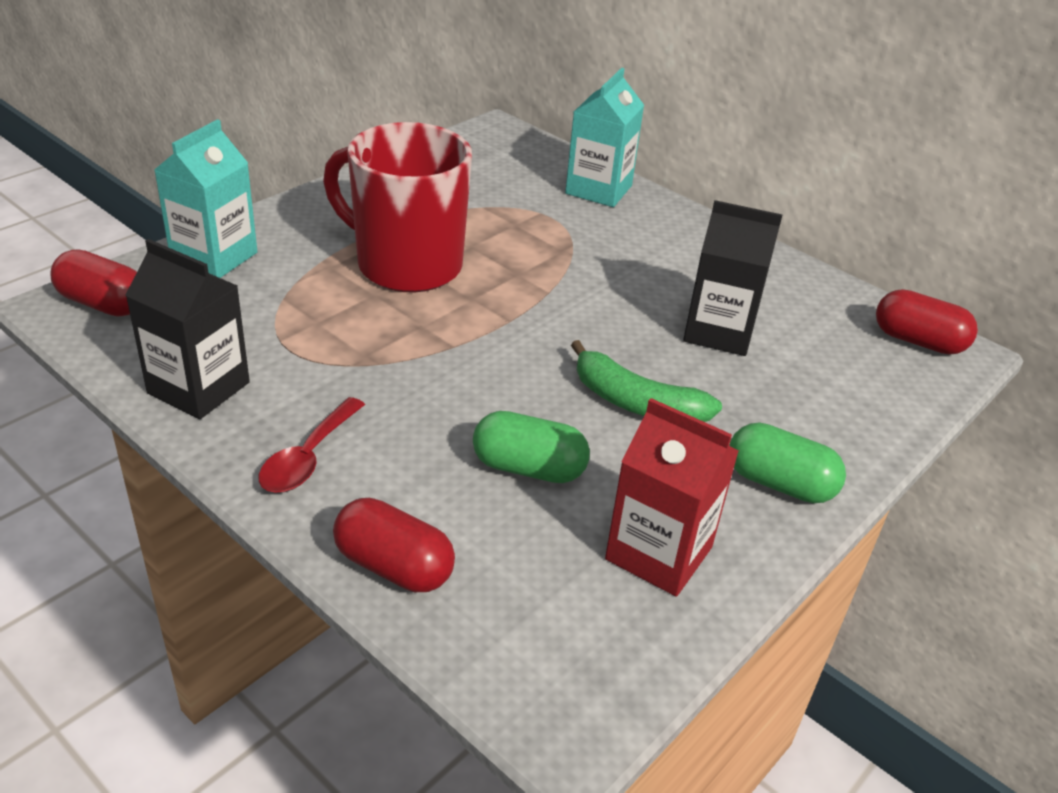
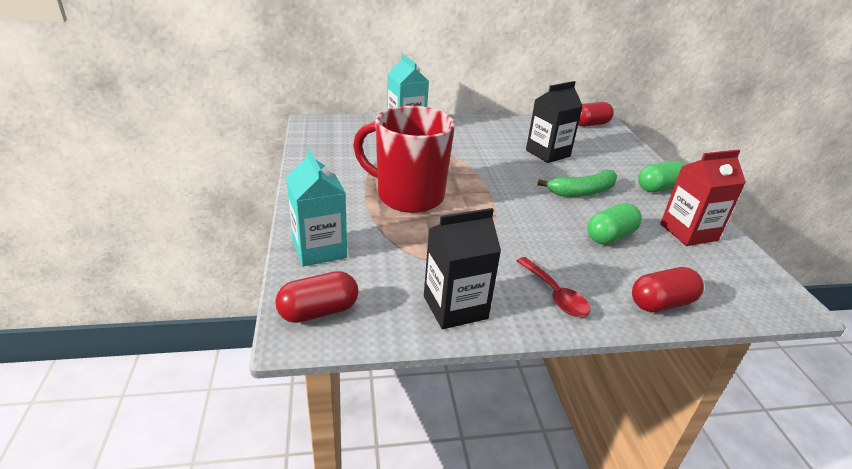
camera: 50 degrees left, 5 degrees down
(406, 265) = (408, 196): red mug -> red mug turned 45 degrees clockwise

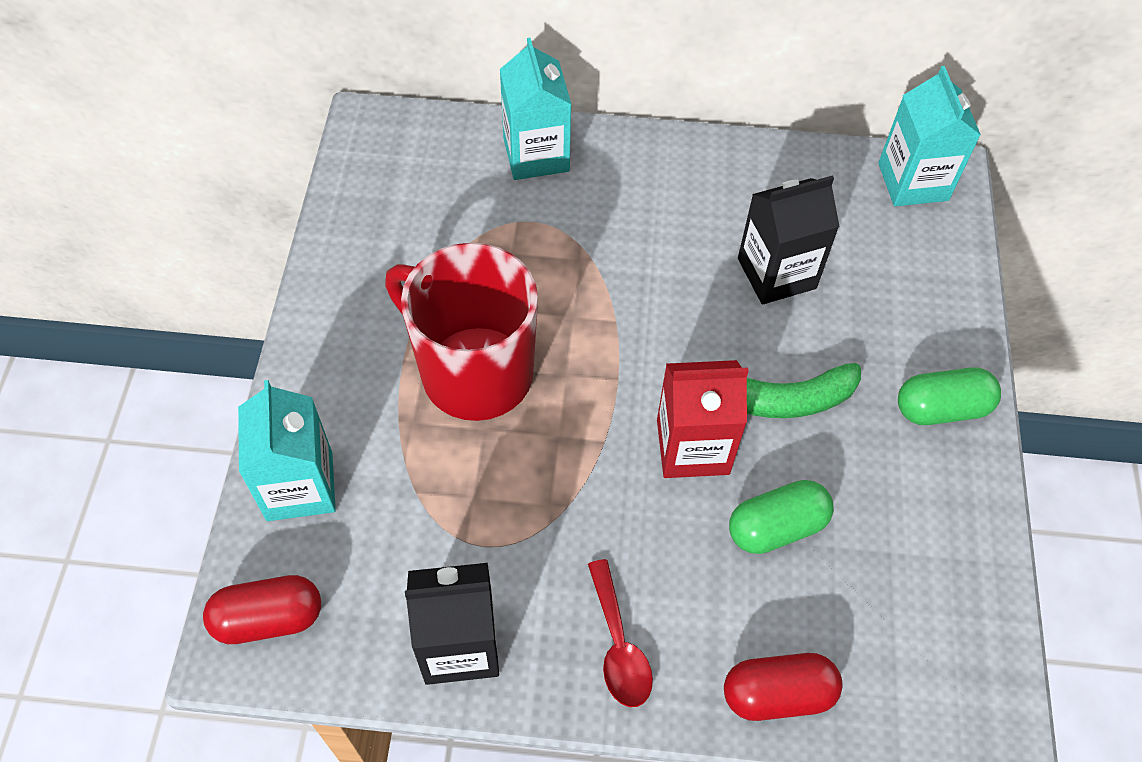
camera: 15 degrees right, 25 degrees up
(590, 124) = (913, 182): red capsule -> turquoise carton
(688, 232) = (924, 538): red carton -> red carton (692, 447)

